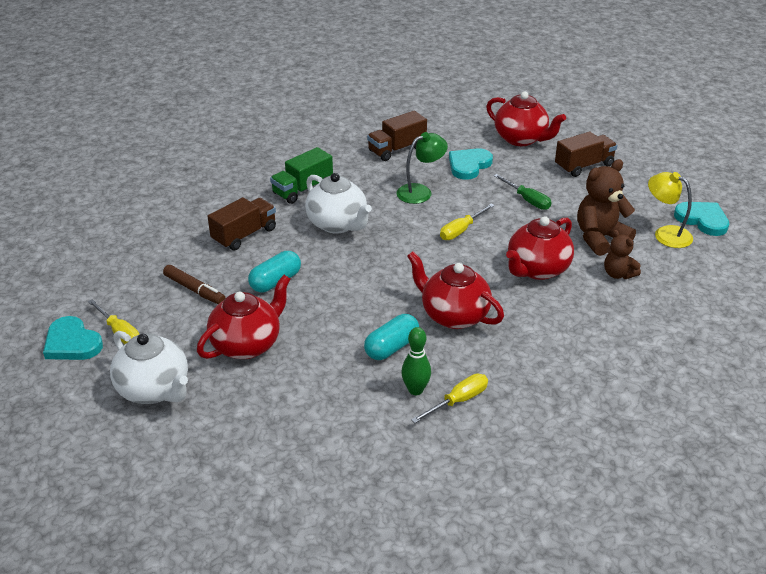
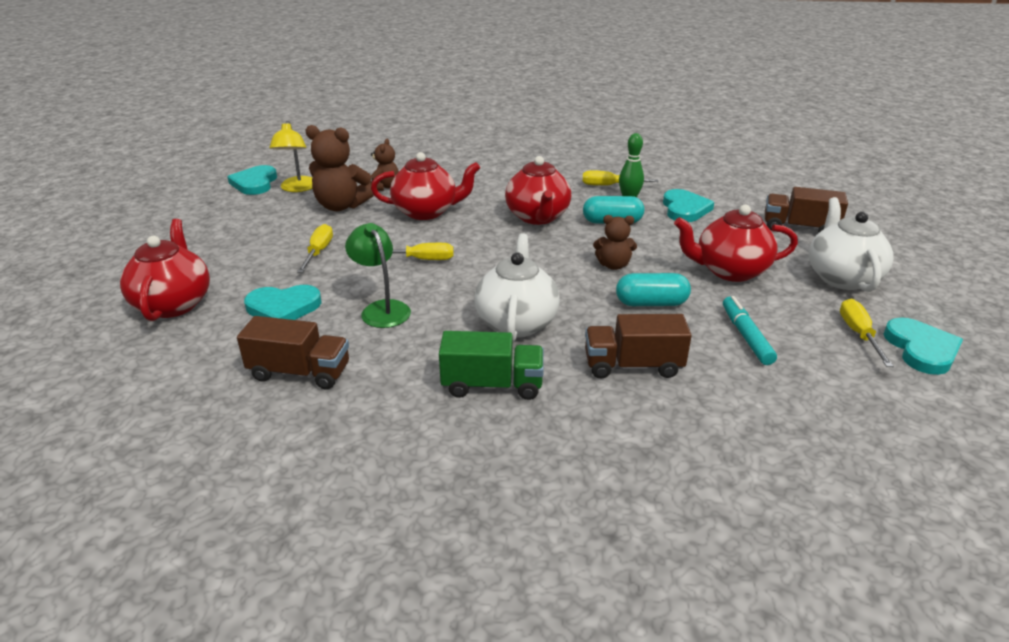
camera: 135 degrees left, 5 degrees down
(194, 290) = (746, 336): brown marker -> turquoise marker
(335, 299) = (613, 265): none -> brown teddy bear
(352, 407) = (684, 209): none -> turquoise heart
(420, 192) = (381, 309): green lamp -> green lamp turned 45 degrees clockwise
(527, 200) = (318, 252): green screwdriver -> yellow screwdriver
(584, 166) = (207, 251): brown truck -> brown truck (799, 228)

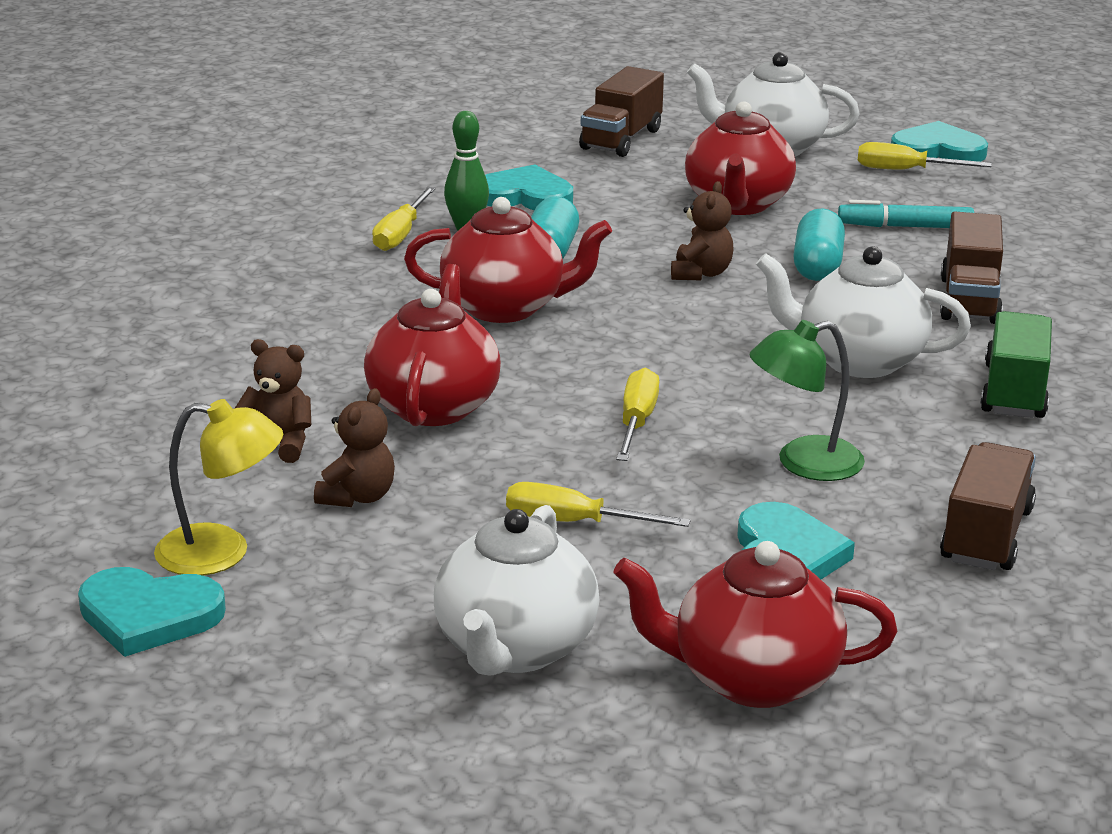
camera: 80 degrees left, 5 degrees down
(215, 248) = (514, 649): none -> white teapot
(341, 206) = (358, 497): brown teddy bear -> brown teddy bear, size x0.59

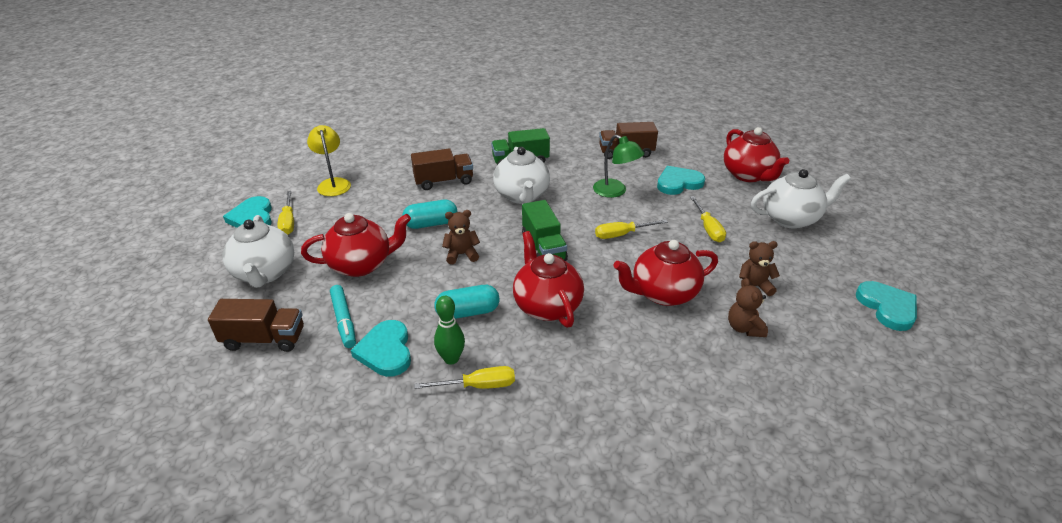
camera: 115 degrees left, 10 degrees up
(222, 553) = (831, 307): yellow lamp -> yellow lamp (333, 183)
(661, 340) = (543, 247): none -> green truck
(905, 227) = (368, 209): turquoise marker -> turquoise marker (344, 320)

